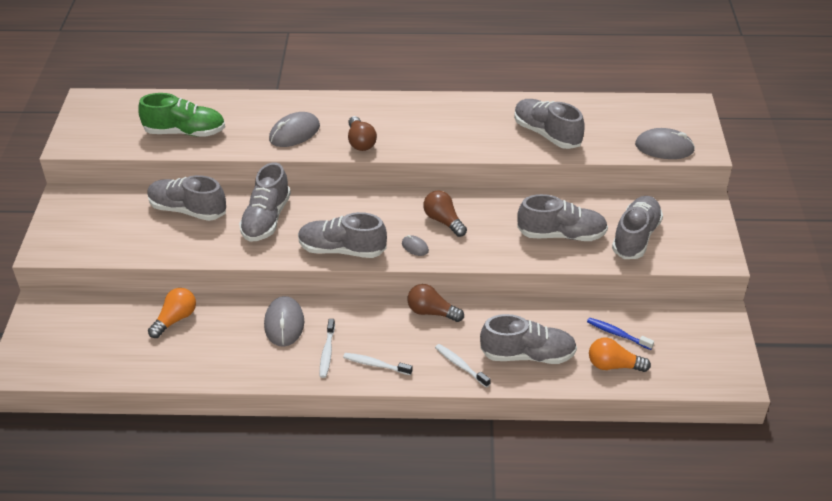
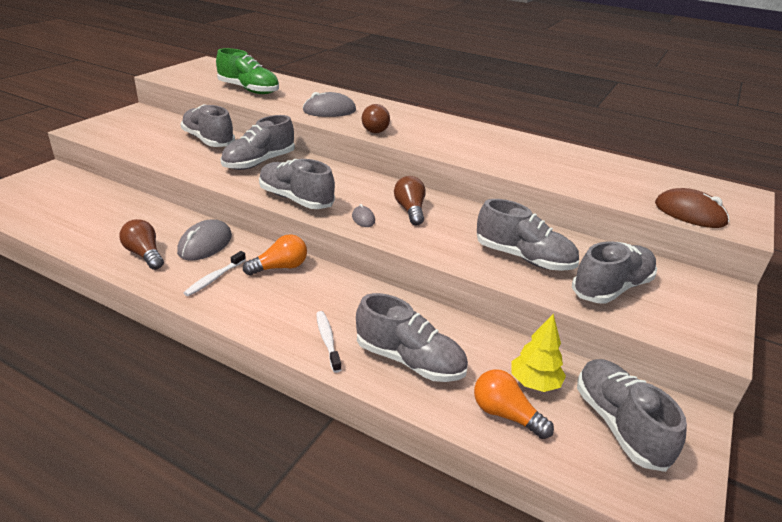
camera: 25 degrees right, 10 degrees down
(175, 319) = (128, 210): orange light bulb -> orange light bulb (280, 267)
(375, 365) = (246, 305): white toothbrush -> none
(432, 312) = (345, 285): brown light bulb -> brown light bulb (144, 254)
(546, 134) = (560, 169): grey shoe -> grey shoe (619, 424)
(617, 334) = (534, 383): blue toothbrush -> yellow tree
(664, 147) = (690, 213): grey mouse -> brown mouse

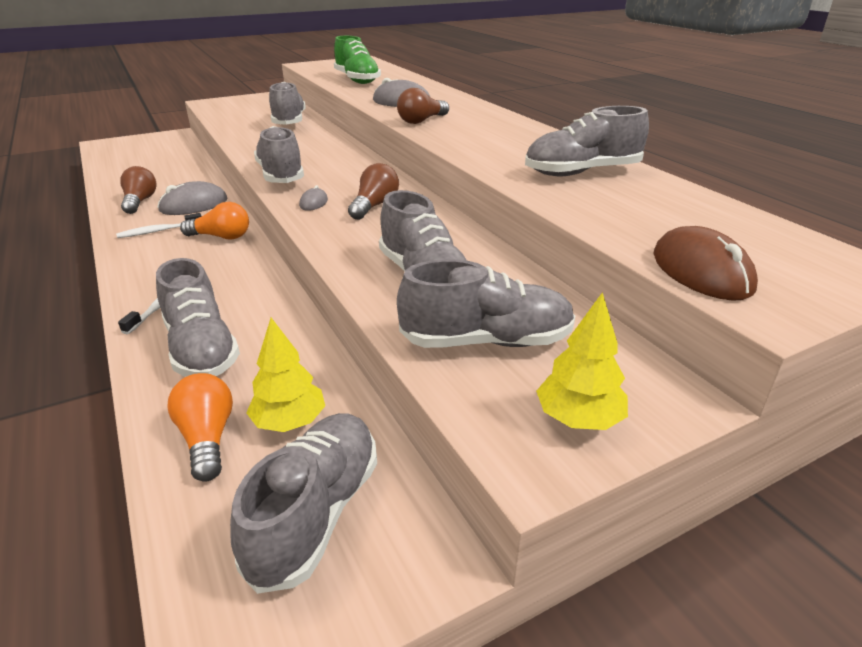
camera: 35 degrees right, 0 degrees up
(259, 162) = (301, 143): grey shoe -> grey shoe (582, 172)
(703, 315) = (578, 419): none -> yellow tree

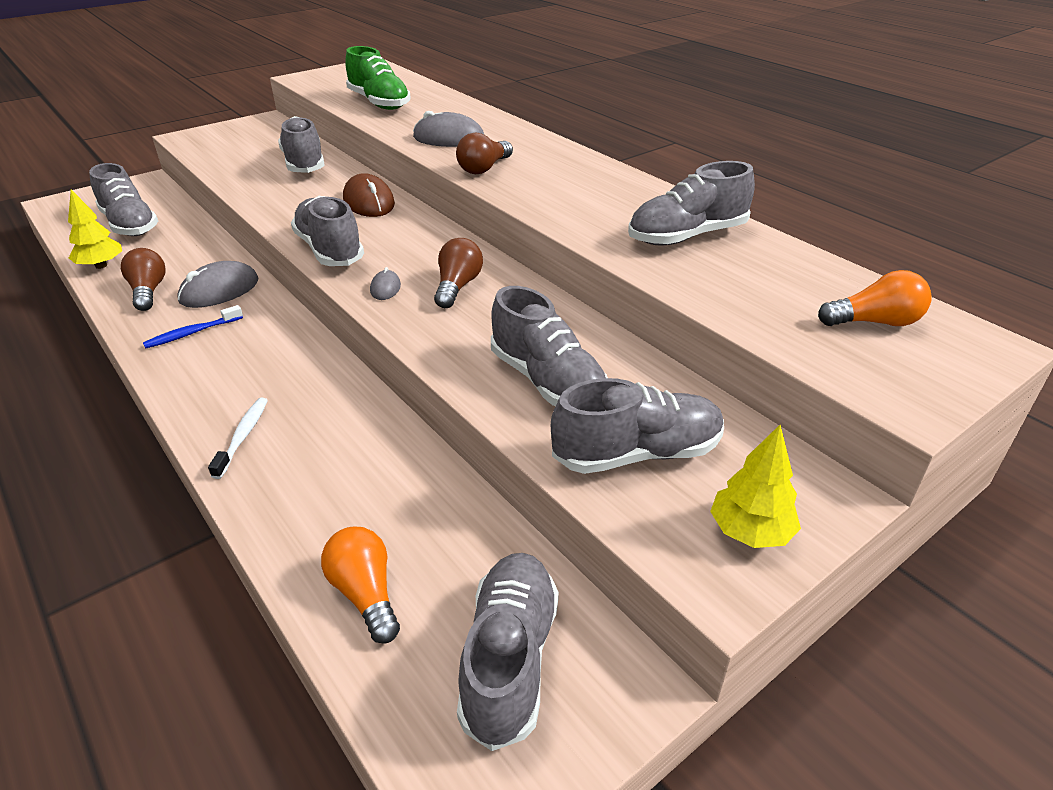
camera: 10 degrees left, 5 degrees up
(158, 231) = (192, 333): white toothbrush -> blue toothbrush
(201, 349) = (313, 487): grey shoe -> grey shoe (130, 225)
(221, 237) = (273, 334): orange light bulb -> orange light bulb (874, 322)
(289, 422) = (445, 562): yellow tree -> yellow tree (101, 265)
(701, 271) = (839, 361): brown mouse -> brown mouse (369, 202)

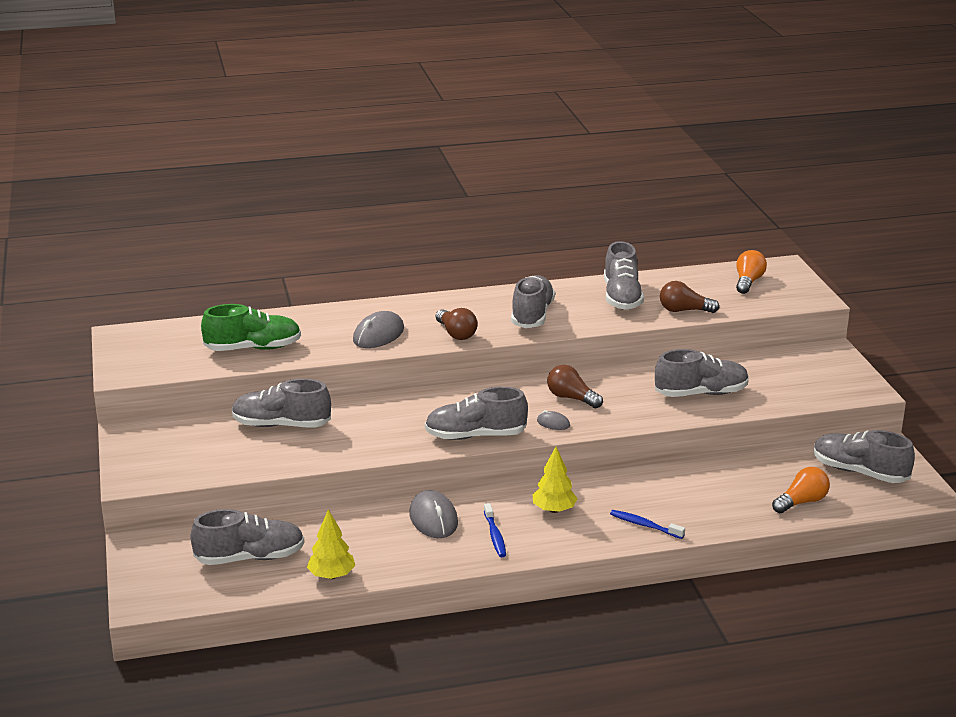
camera: 65 degrees left, 10 degrees down
(148, 291) = (406, 552): brown light bulb -> brown light bulb (684, 310)
(243, 436) = (644, 525): white toothbrush -> blue toothbrush
(365, 593) = (801, 502): orange light bulb -> orange light bulb turned 150 degrees clockwise
(369, 202) = (399, 408): brown mouse -> none
(637, 453) = (777, 385): grey shoe -> grey shoe (532, 315)
(750, 532) = (844, 375): yellow tree -> yellow tree (554, 510)

